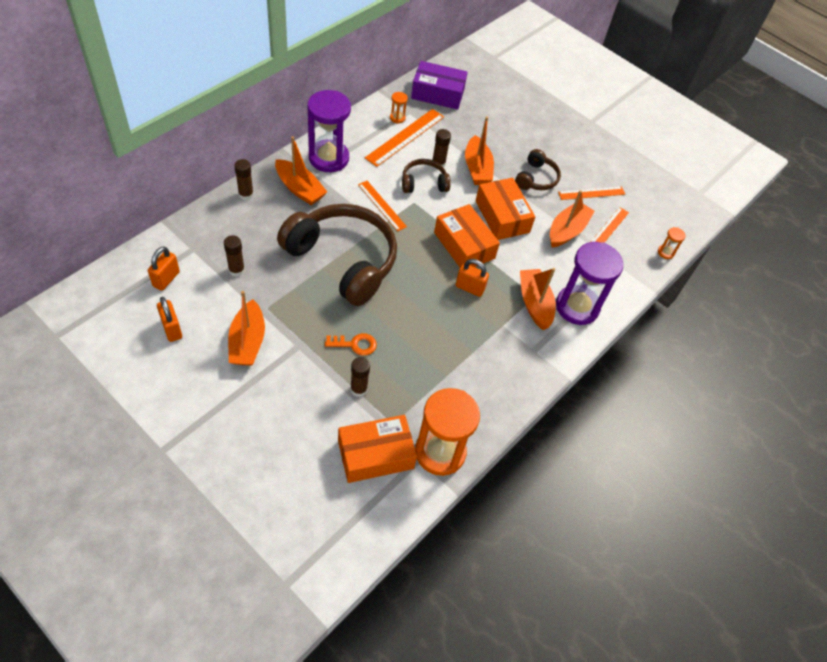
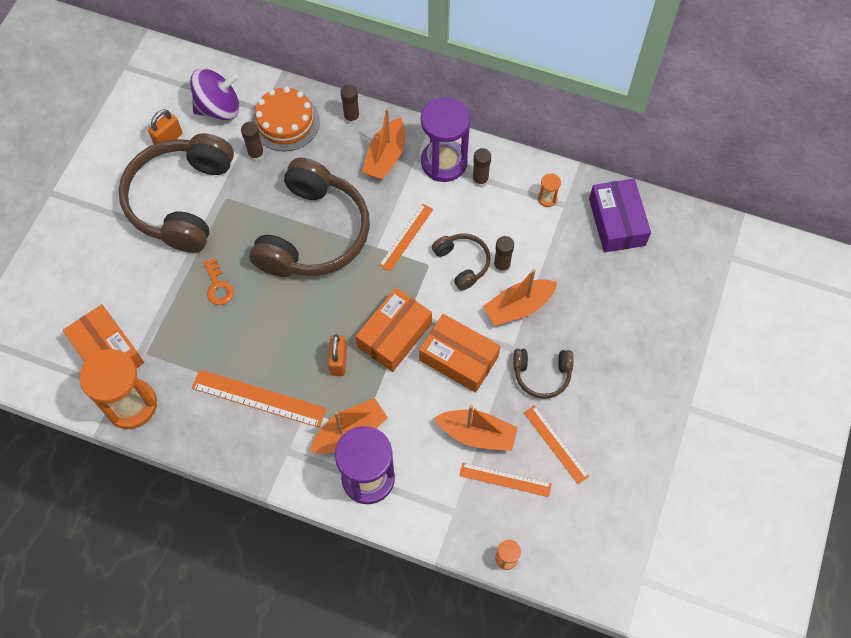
camera: 75 degrees right, 10 degrees up
(166, 279) = (219, 108): orange padlock -> purple spinning top
(218, 238) = (285, 122): none -> orange cake
(247, 342) = (181, 200): orange boat -> brown headphones
(358, 389) = (170, 310): brown glue stick -> brown glue stick (480, 180)
(405, 137) = (522, 218): orange ruler -> orange ruler (259, 398)
(502, 216) = (459, 358): orange box -> orange box turned 75 degrees clockwise

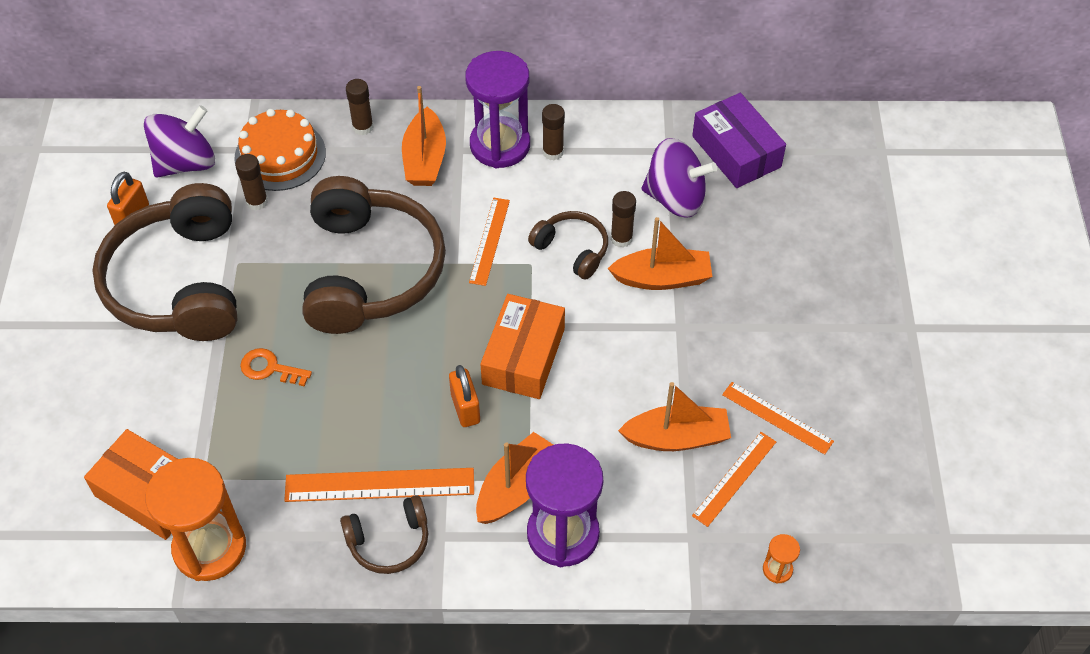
camera: 20 degrees left, 10 degrees down
(218, 286) = (270, 368): orange key -> orange key turned 150 degrees clockwise
(459, 358) = (615, 358): orange box -> none
(505, 479) = (734, 478): orange ruler -> orange ruler turned 45 degrees counterclockwise
(518, 307) = (662, 278): orange boat -> orange boat turned 135 degrees counterclockwise
(542, 375) = (725, 345): brown headphones -> brown headphones (389, 541)
(547, 199) = (643, 150): orange hourglass -> none
(555, 246) = (675, 198): none -> purple spinning top

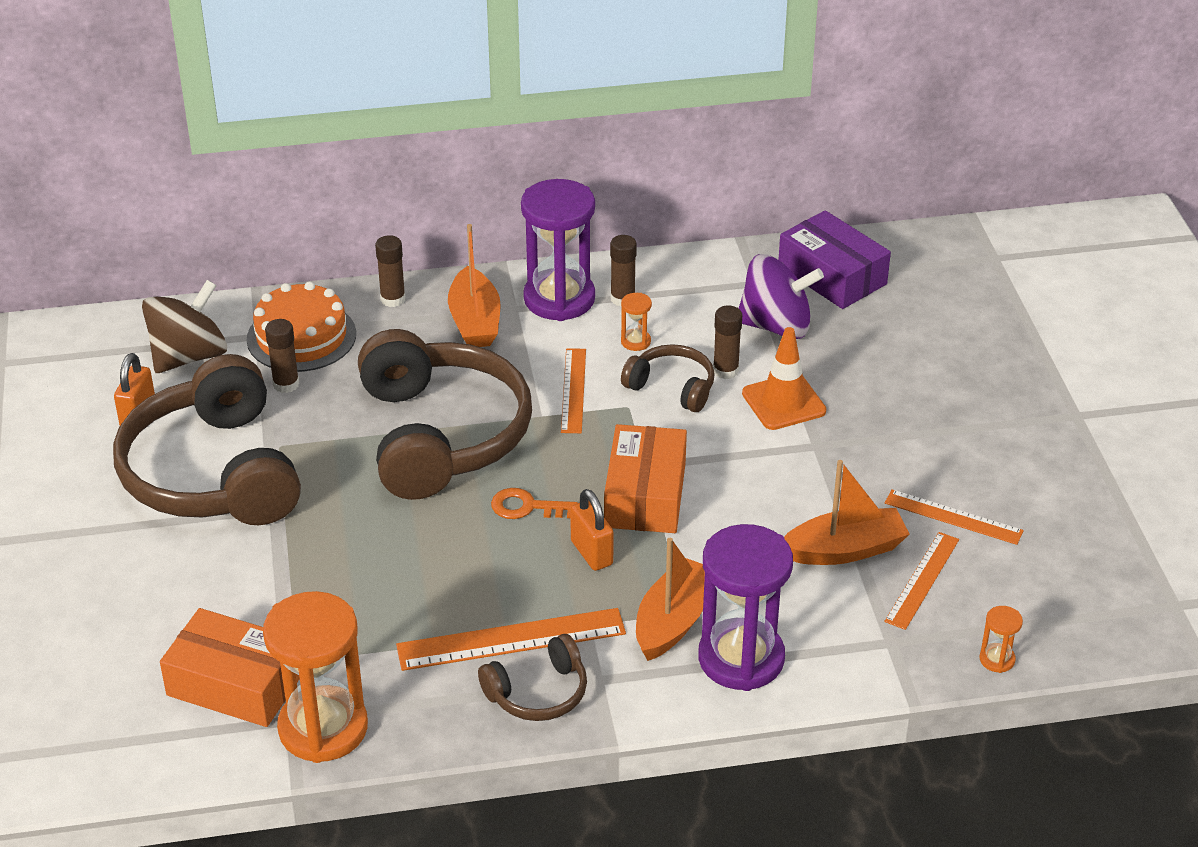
camera: 10 degrees left, 15 degrees down
(186, 163) = (189, 356): purple spinning top -> brown spinning top
(270, 368) = (347, 543): orange key -> orange key (527, 507)
(553, 198) = (635, 341): none -> orange hourglass
(662, 278) = (783, 402): orange boat -> orange traffic cone

